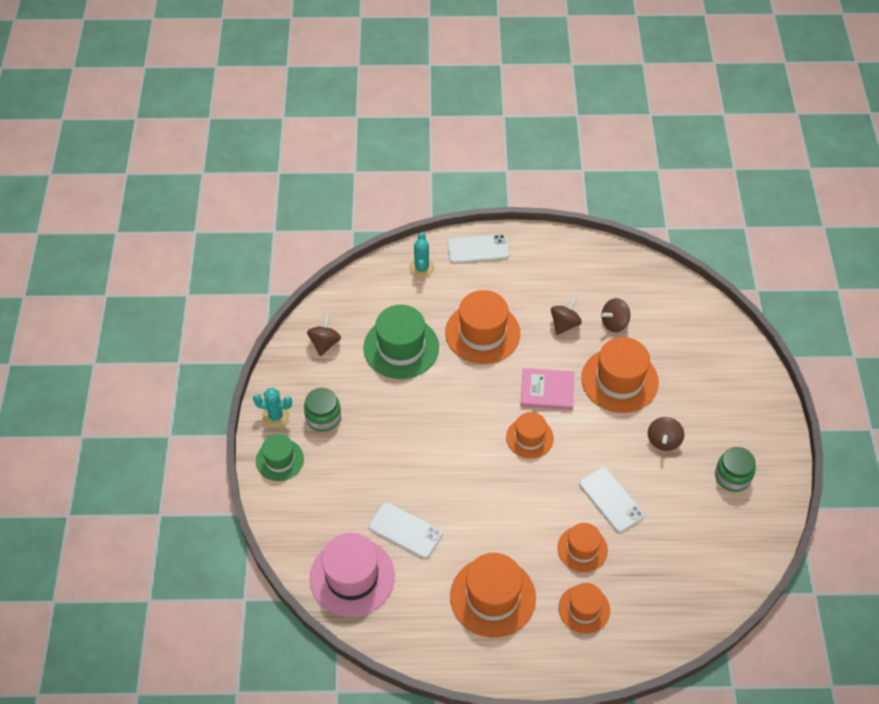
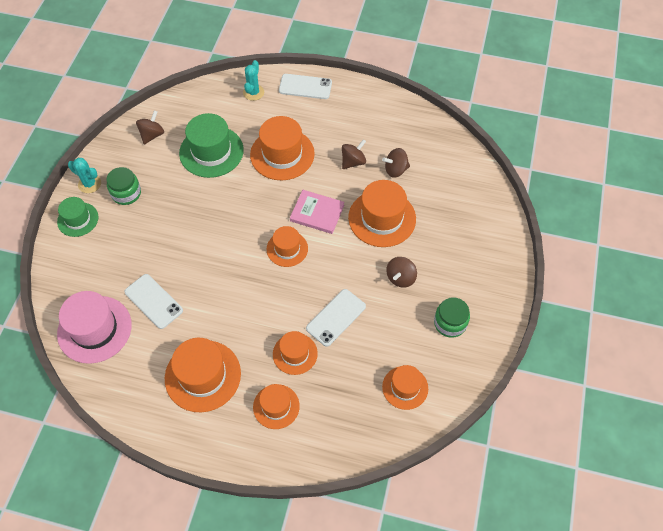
camera: 15 degrees right, 5 degrees up
(611, 499) = (336, 317): white phone -> white phone turned 60 degrees clockwise
(711, 555) = (405, 387): none -> orange hat

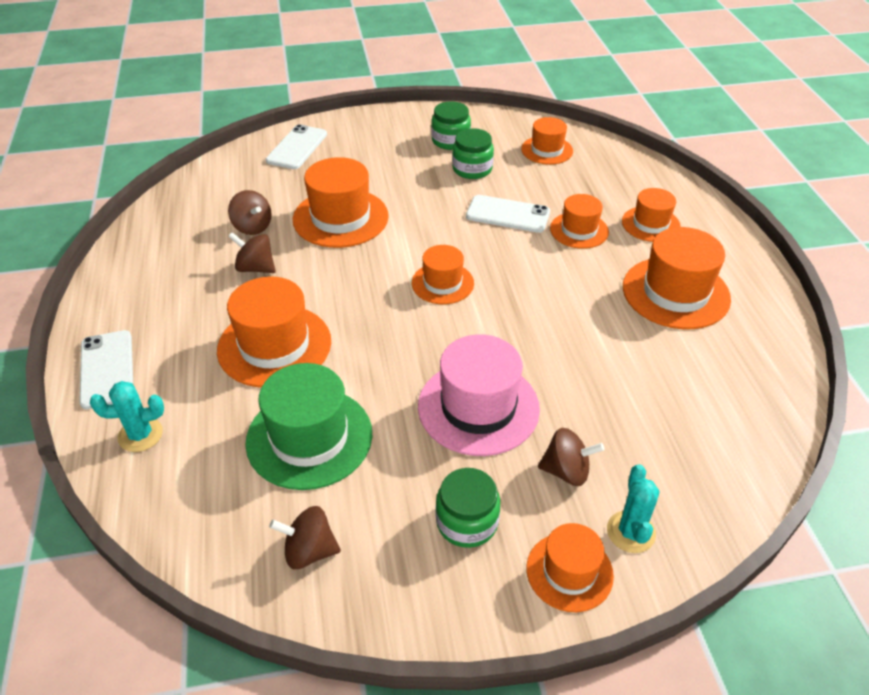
camera: 115 degrees left, 15 degrees down
(78, 219) = (569, 571): green hat -> orange hat
(89, 184) = (482, 599): turquoise cactus -> turquoise cactus (630, 532)
(94, 329) = (724, 432): pink hat -> pink hat (478, 407)
(153, 301) = (626, 385): white phone -> white phone (297, 147)
(317, 213) = (366, 274): pink book -> none
(400, 278) = (419, 183): brown spinning top -> brown spinning top (566, 471)
(403, 320) = (472, 169): none -> green jar

